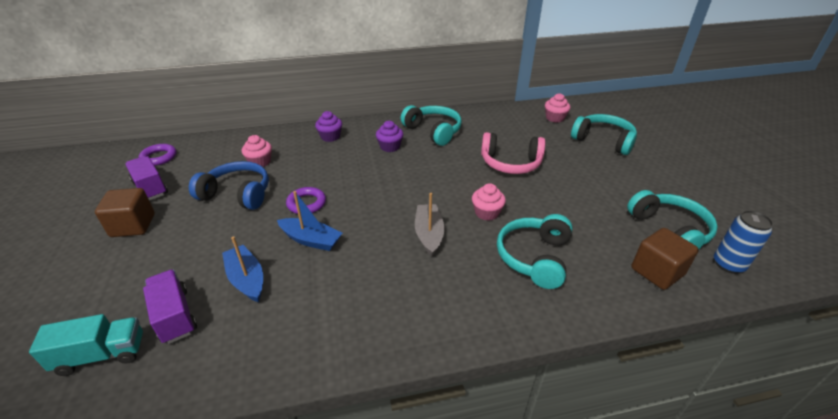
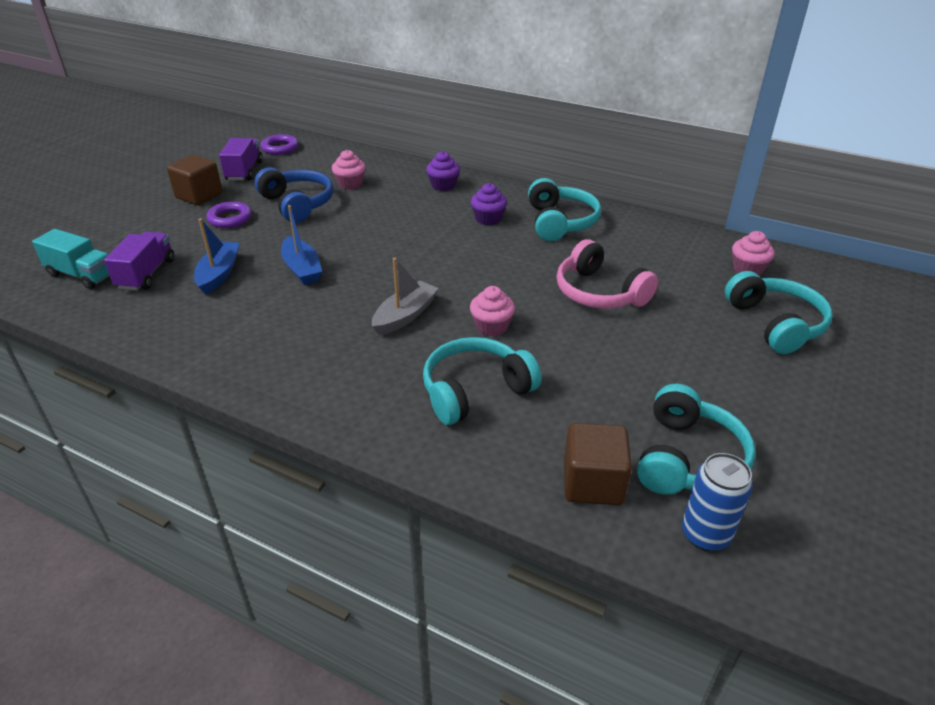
camera: 40 degrees right, 0 degrees up
(306, 203) = (339, 237): purple ring -> purple ring (230, 218)

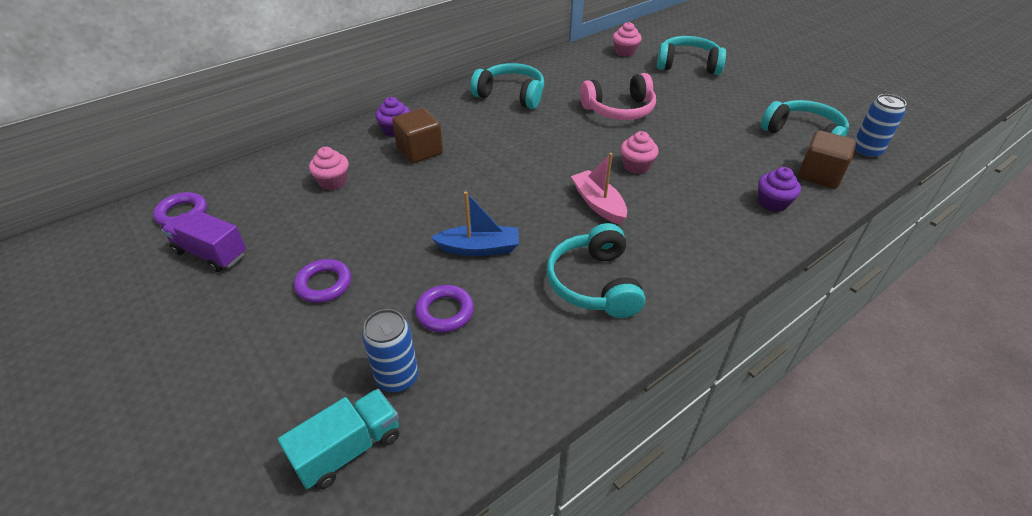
camera: 65 degrees left, 5 degrees up
(146, 274) = (397, 378): purple truck -> blue can
(199, 196) = (235, 303): brown cube -> brown cube (420, 151)
(219, 274) = (445, 312): blue boat -> purple ring
(297, 204) = (341, 226): blue headphones -> none
(405, 316) = (598, 204): grey boat -> pink boat
(475, 391) = (712, 195): turquoise headphones -> turquoise headphones (594, 283)
(488, 219) = (477, 124): purple cupcake -> purple cupcake (772, 203)

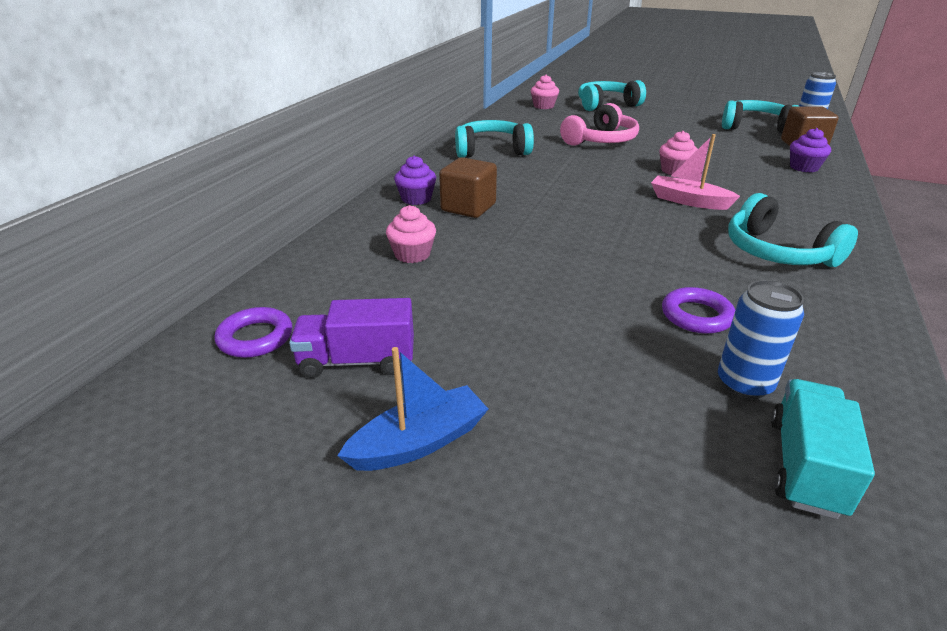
camera: 30 degrees left, 10 degrees down
(324, 284) = (542, 339): purple ring -> none
(479, 248) = (645, 259): blue boat -> blue boat (419, 442)

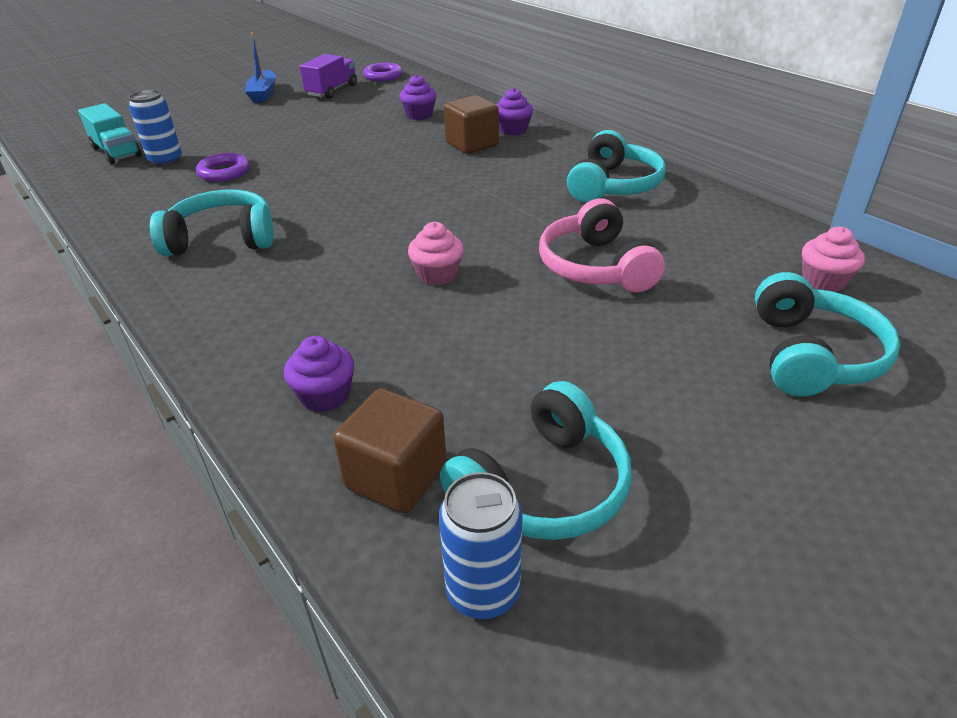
camera: 120 degrees right, 5 degrees up
(412, 254) = (419, 115): pink cupcake -> purple cupcake
(688, 201) = (356, 244): pink boat -> none

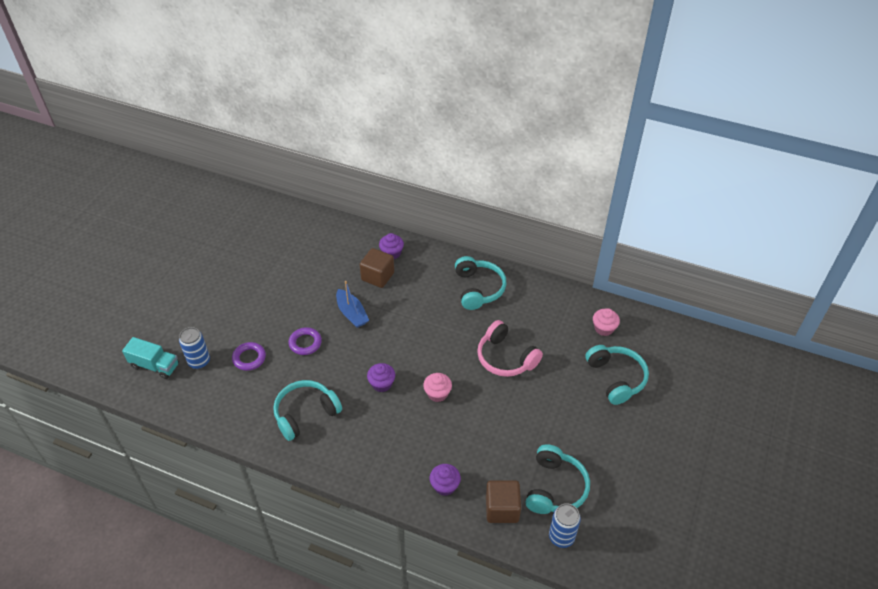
camera: 30 degrees left, 10 degrees up
(263, 94) = (192, 265): blue boat -> blue boat (352, 313)
(332, 91) = (239, 245): purple truck -> none
(383, 76) = (260, 215): purple ring -> purple ring (305, 343)
(419, 115) = (322, 255): purple cupcake -> purple cupcake (382, 384)

